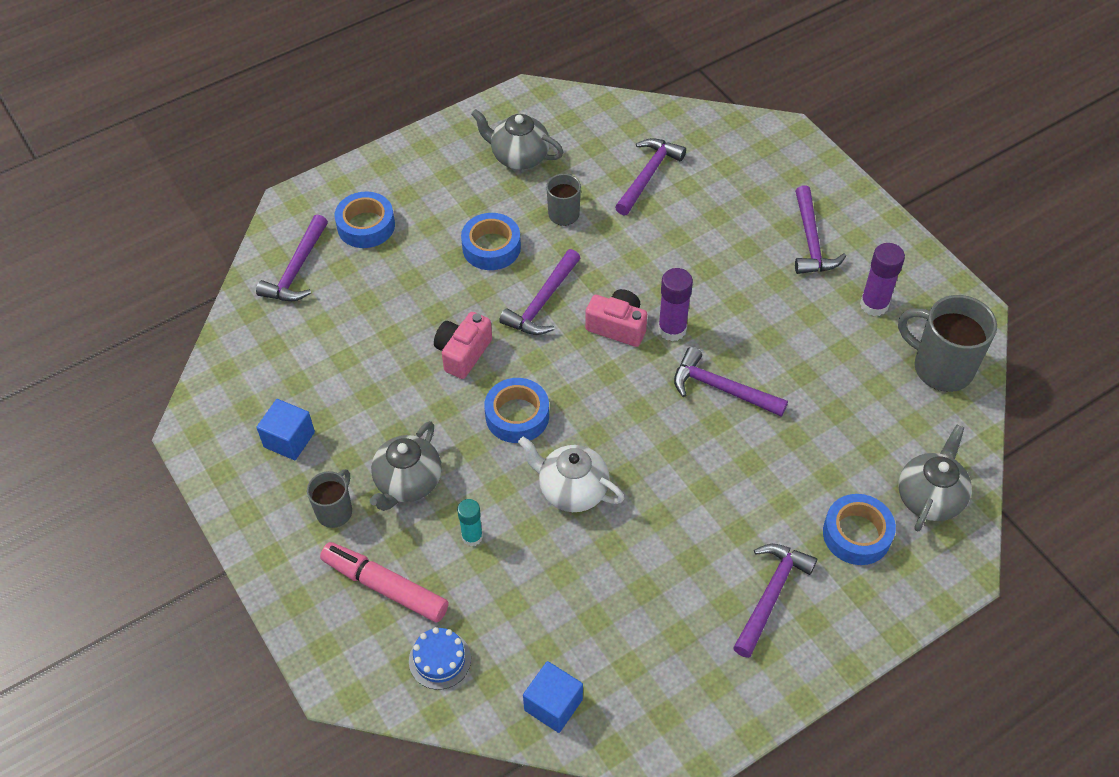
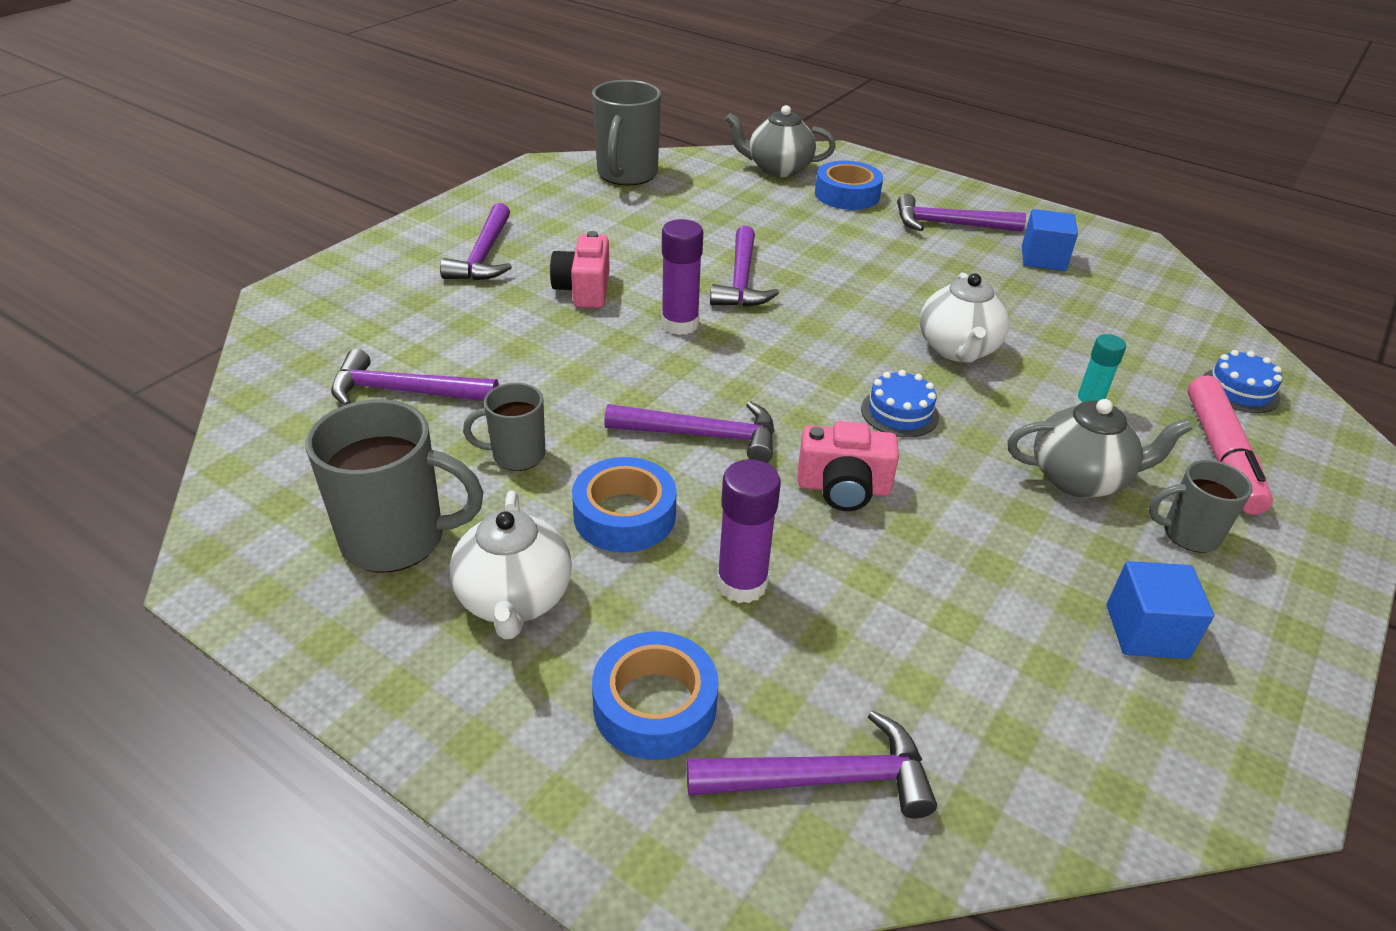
camera: 115 degrees left, 15 degrees down
(454, 192) = (514, 600): none -> white teapot
(517, 416) = (899, 412): blue tape -> blue cake
(519, 157) = (397, 539): grey teapot -> grey mug
(553, 705) = (1186, 312): blue cube -> blue cube (1043, 258)
(617, 326) = (702, 364): pink camera -> pink camera (584, 290)
(811, 241) = (484, 255): purple hammer -> purple hammer turned 120 degrees clockwise
(874, 305) = (564, 212): purple glue stick -> purple glue stick (742, 584)

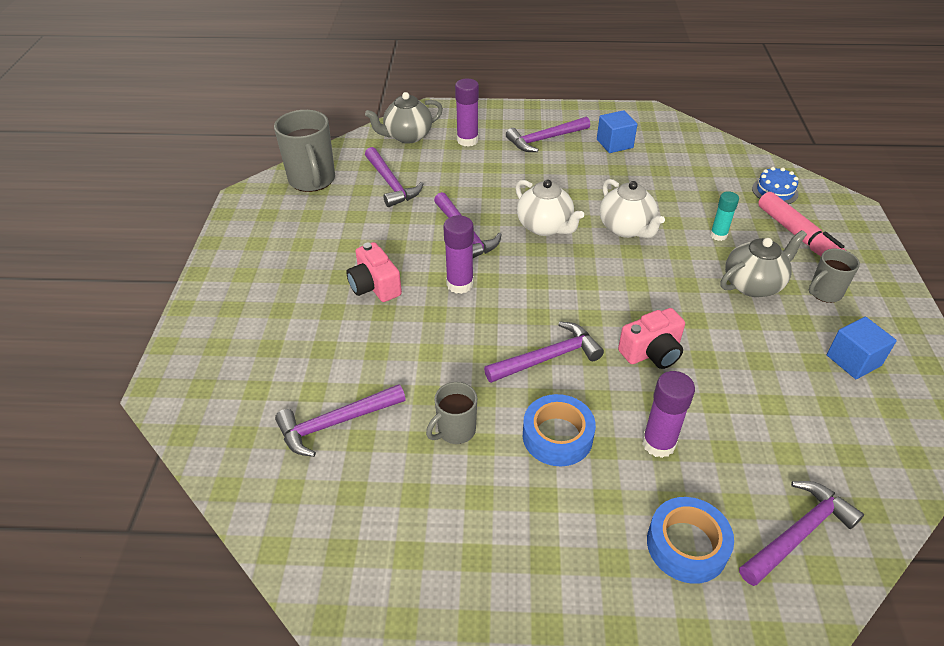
camera: 30 degrees left, 5 degrees up
(397, 539) = (443, 531): grey mug -> none
(484, 255) = (279, 289): purple hammer -> purple hammer (391, 184)
(514, 600) = (552, 528): white teapot -> white teapot (545, 227)
(847, 194) = (467, 140): blue tape -> purple glue stick
(899, 412) = (635, 287): blue cake -> none

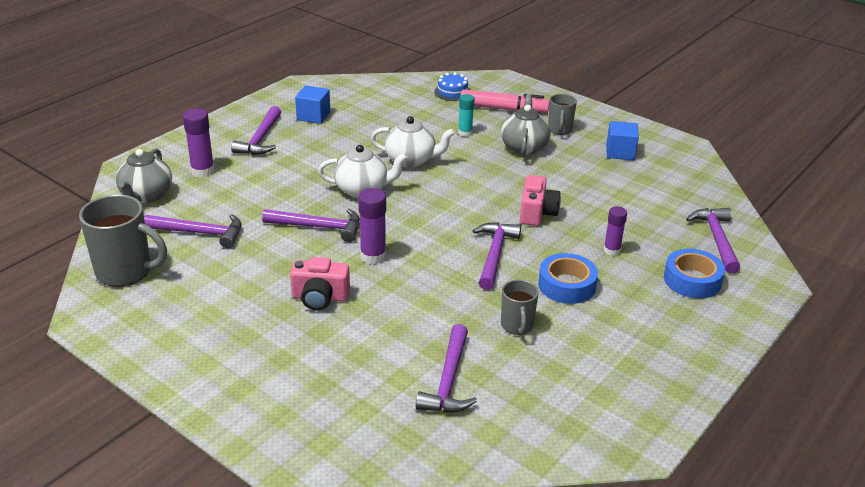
camera: 55 degrees left, 10 degrees down
(658, 443) = (611, 250): purple glue stick -> purple glue stick, size x0.67

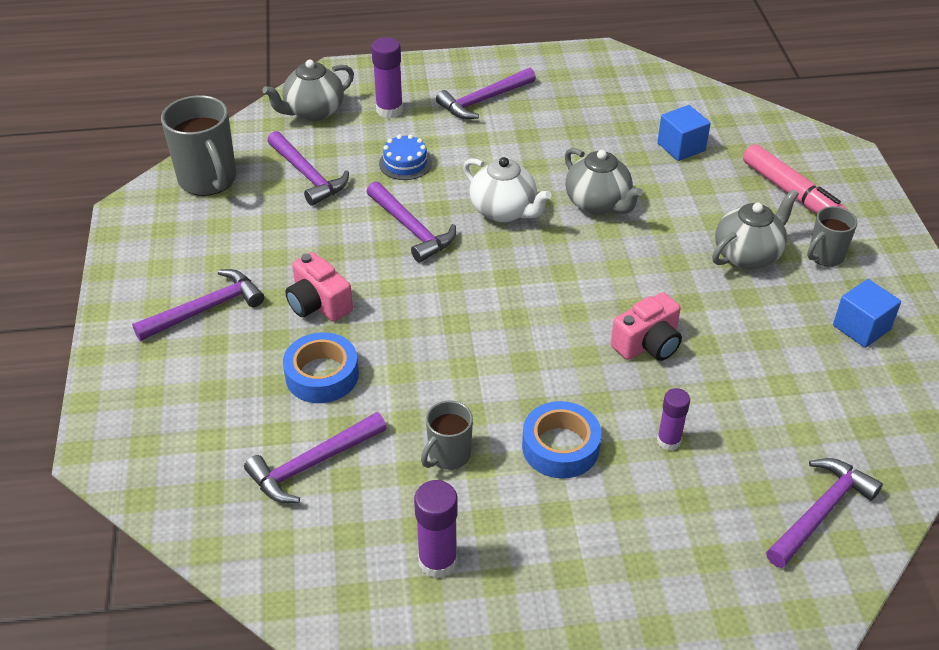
camera: 45 degrees right, 10 degrees up
(313, 116) = (568, 98): blue cube -> blue cube (681, 147)
(373, 256) = (418, 290): purple glue stick -> purple glue stick (438, 561)
(411, 160) = (598, 203): white teapot -> grey teapot
(452, 92) = (760, 141): blue cake -> blue cake (405, 163)
(465, 133) = (703, 201): turquoise glue stick -> none
(494, 255) = (534, 363): purple hammer -> purple hammer (205, 309)
(692, 280) = (711, 539): blue tape -> blue tape (322, 375)

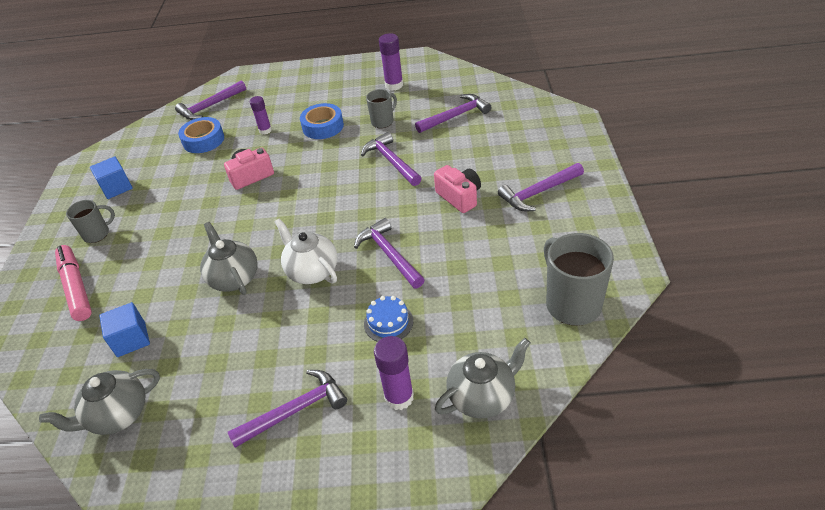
camera: 170 degrees left, 0 degrees up
(308, 175) = (479, 309): purple hammer -> purple hammer (391, 161)
(322, 375) = (453, 156): blue tape -> blue tape (203, 140)
(748, 255) = (149, 234): grey teapot -> grey teapot (118, 415)

